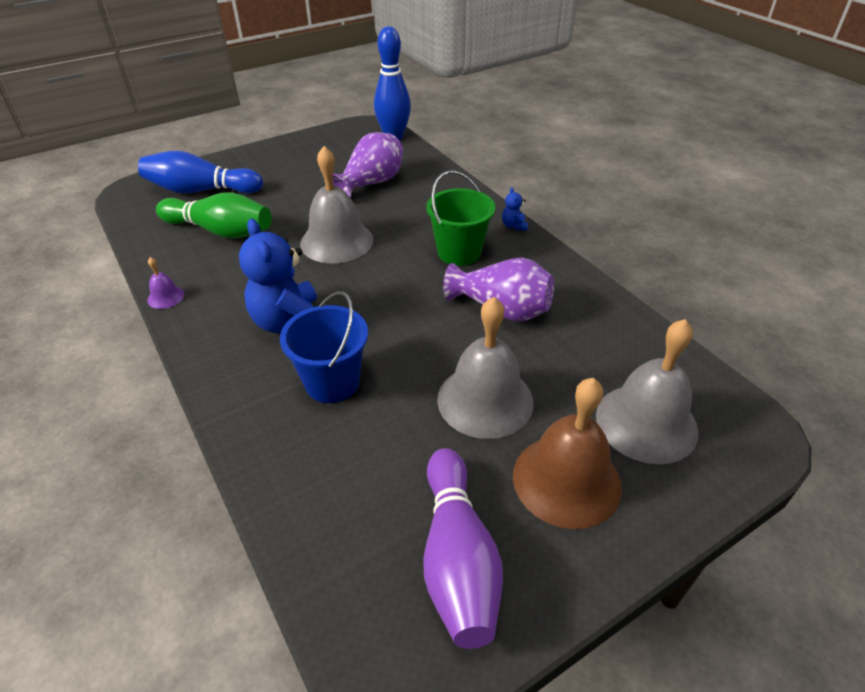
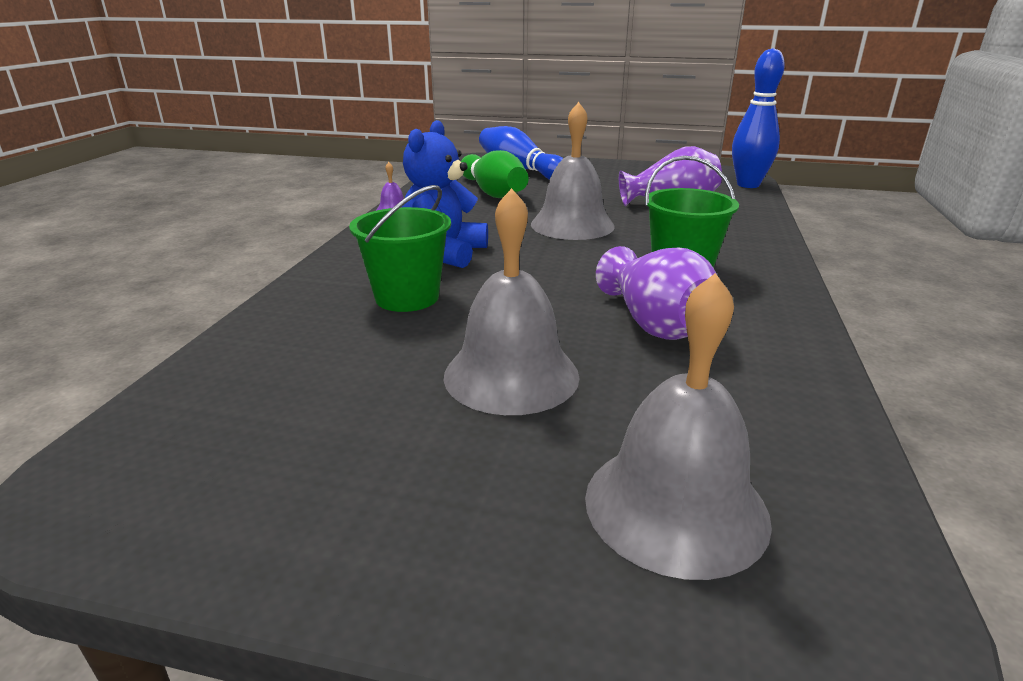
camera: 45 degrees right, 15 degrees down
(332, 382) = (407, 297): blue bucket -> green bucket
(457, 558) = (266, 463): purple bowling pin -> none
(514, 226) = (785, 275): blue teddy bear -> none
(566, 480) = (475, 485): brown bell -> none

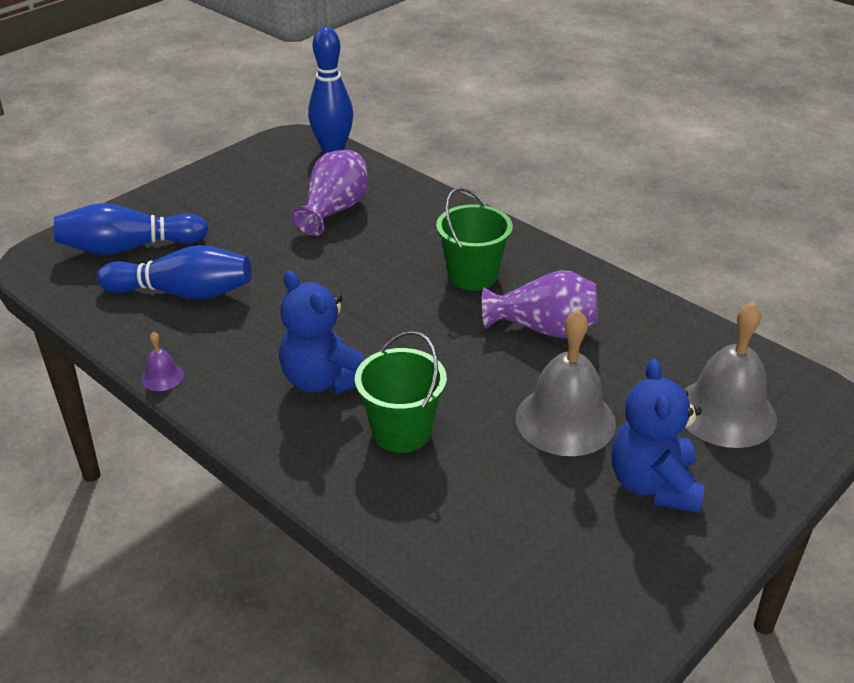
camera: 60 degrees left, 10 degrees up
(445, 473) = (653, 485): none -> blue teddy bear
(492, 192) = (183, 293): green bowling pin -> blue bowling pin
(572, 225) = (328, 284): grey bell -> none

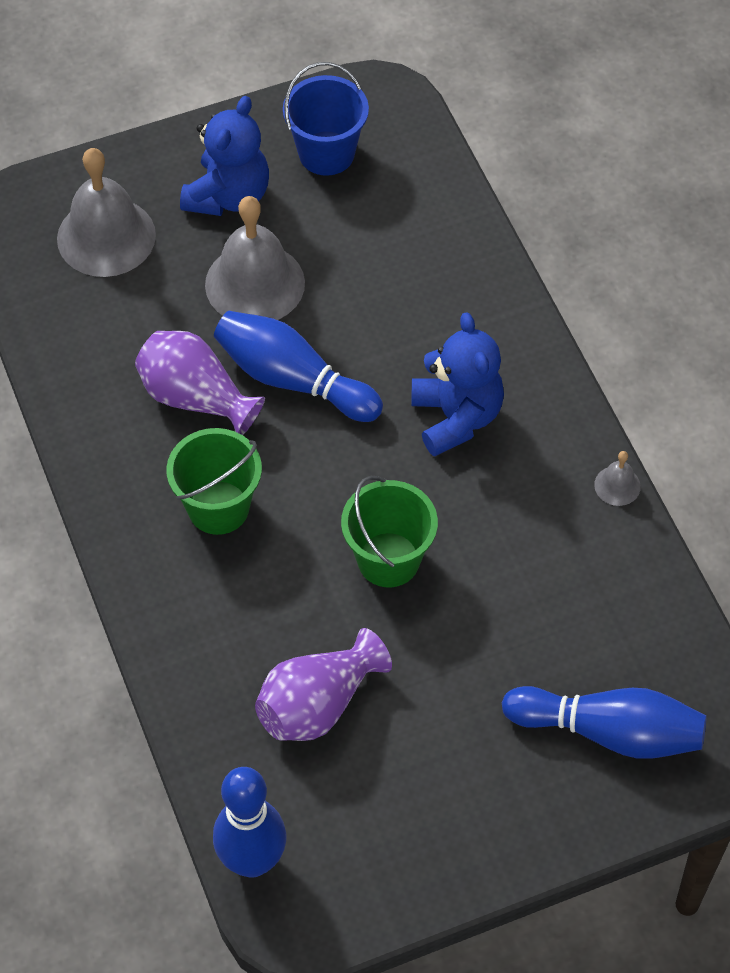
camera: 155 degrees left, 20 degrees up
(162, 377) = (617, 485): purple bell -> grey bell
(183, 293) = (562, 613): blue bowling pin -> blue bowling pin (293, 379)
(401, 431) = (410, 328): green bucket -> green bucket (388, 560)
(594, 564) = (326, 153): none -> blue bucket

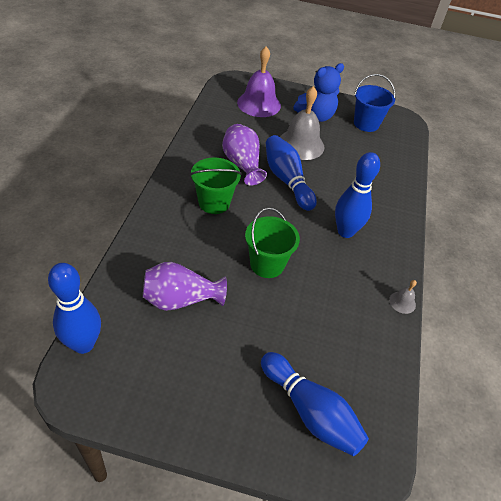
camera: 30 degrees right, 10 degrees down
(106, 236) = (259, 104): grey bell -> purple bell
(456, 417) = (345, 231): blue teddy bear -> blue bowling pin

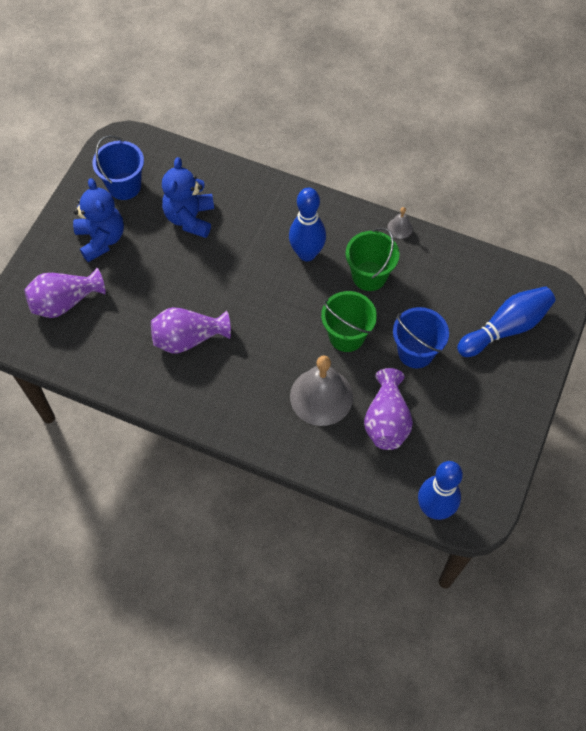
camera: 75 degrees left, 15 degrees up
(214, 203) = (252, 377): green bucket -> green bucket (369, 276)
(259, 104) = (65, 302): purple bell -> purple vase
(261, 321) = (415, 352): none -> blue bucket
(287, 180) = (221, 295): blue bowling pin -> none
(301, 144) = (157, 268): grey bell -> grey bell (321, 396)
(352, 158) = (190, 218): none -> blue teddy bear

